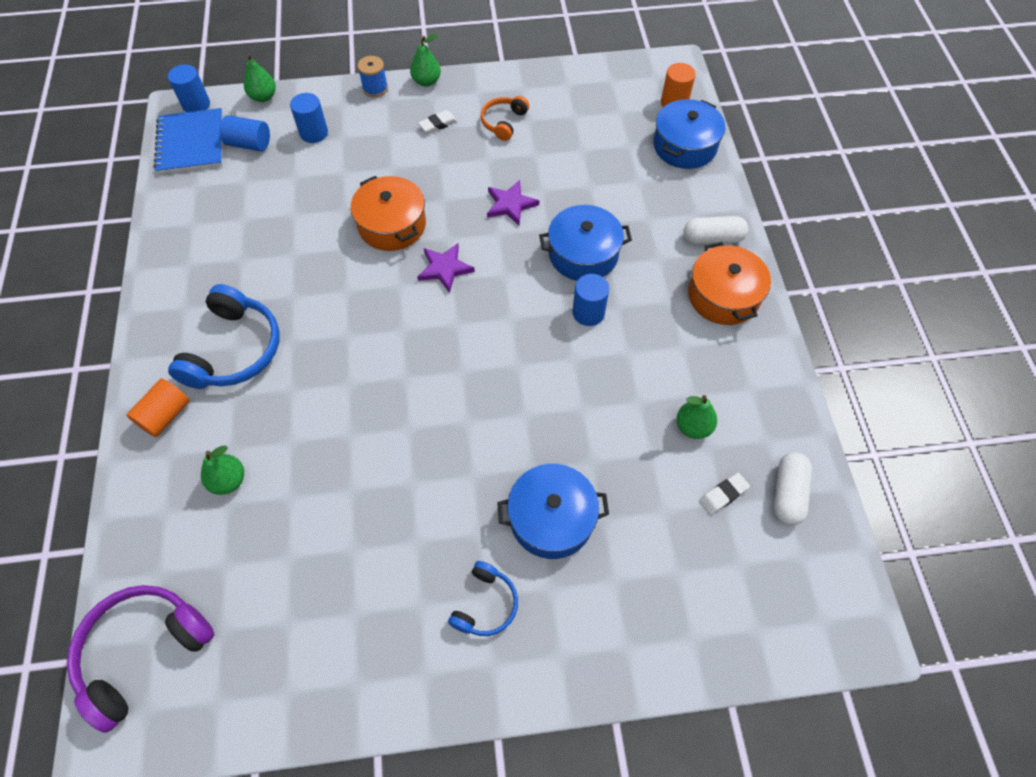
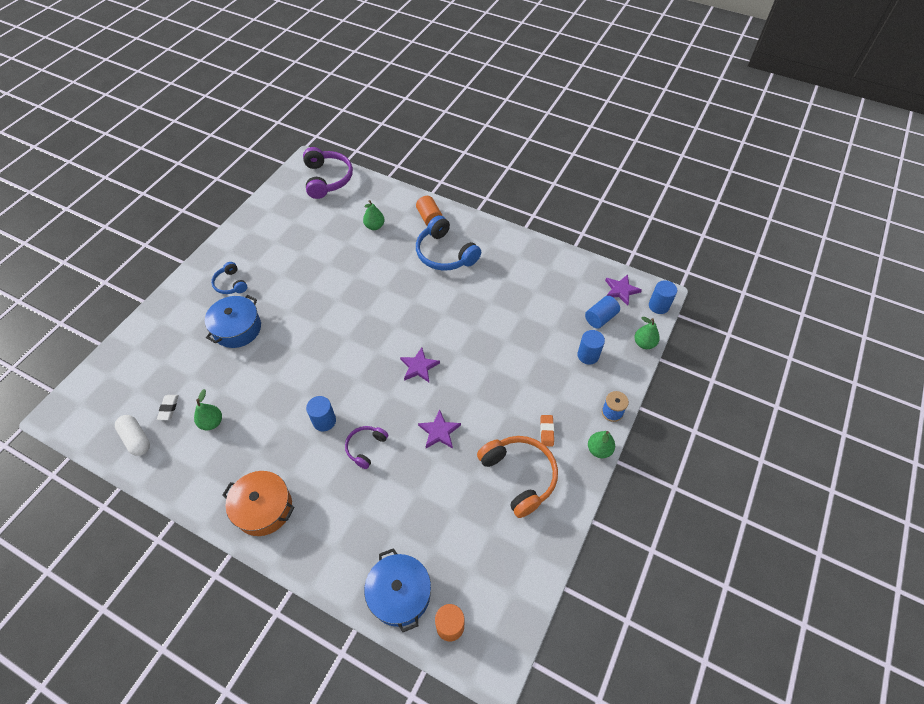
camera: 125 degrees right, 5 degrees down
(191, 143) = (621, 290): blue notebook -> purple star
(392, 225) = (474, 358): orange pot -> none
(438, 124) = (546, 431): white eraser -> orange eraser
(503, 122) = (519, 476): orange headphones -> orange headphones, size x1.80
(583, 254) = (365, 447): blue pot -> purple headphones
(712, 239) = (307, 540): white capsule -> none

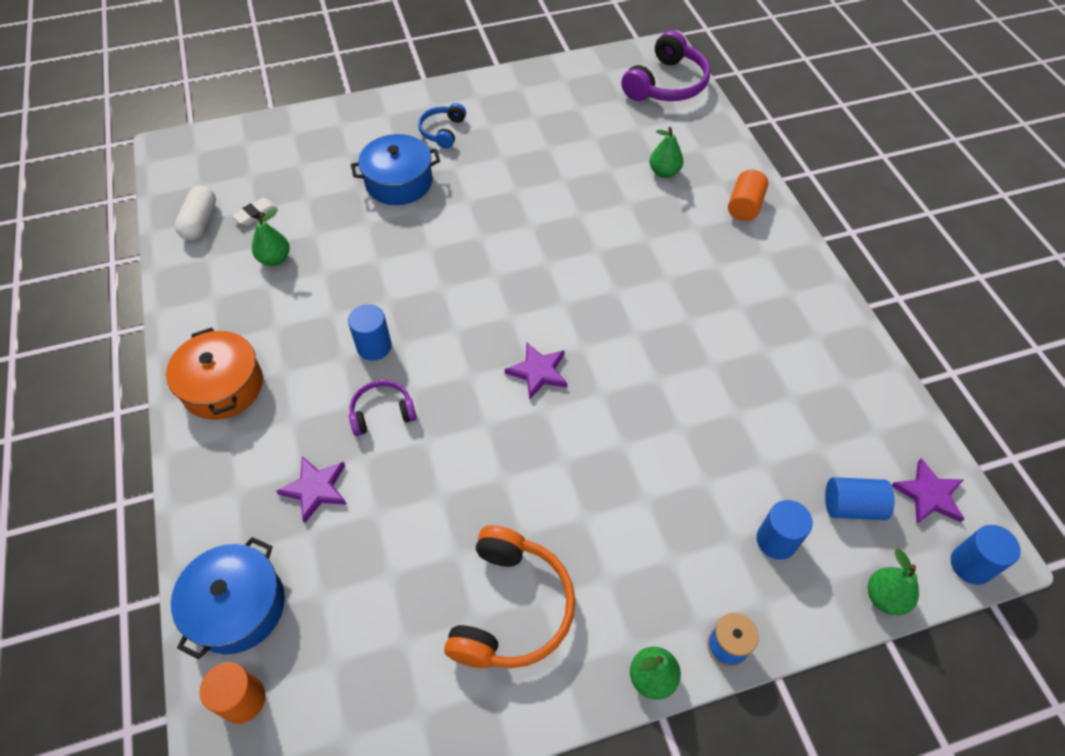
camera: 45 degrees right, 0 degrees up
(439, 431) = (478, 466): purple star -> purple star (316, 489)
(445, 254) = (717, 263): blue headphones -> none
(546, 431) = (607, 587): orange eraser -> none

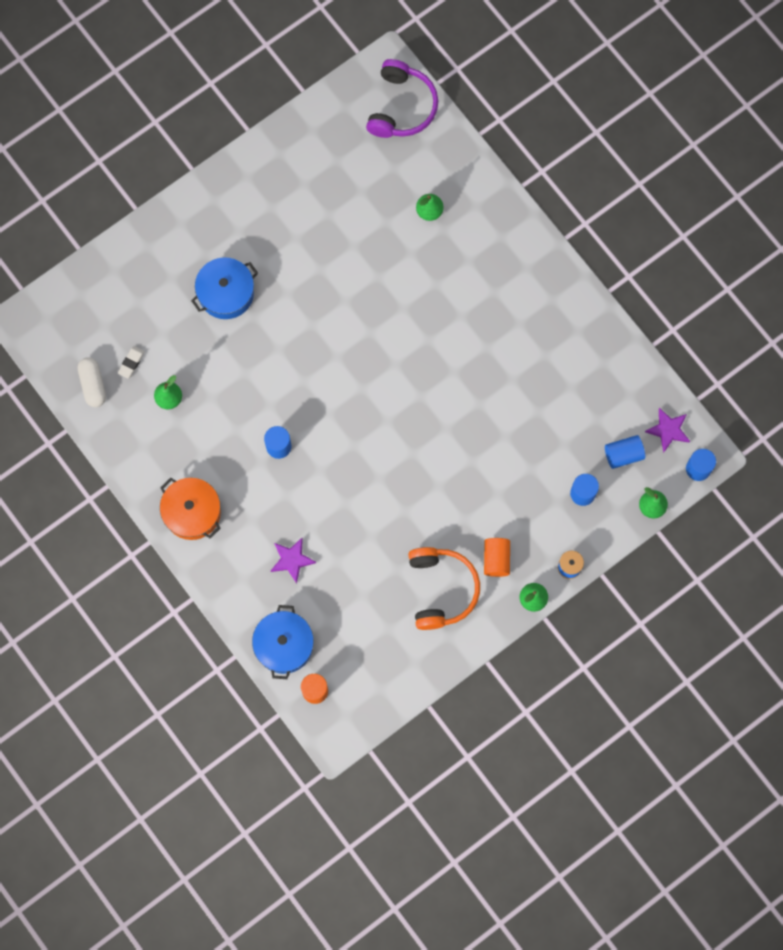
camera: 20 degrees left, 20 degrees up
(382, 412) = (308, 493): purple headphones -> none
(442, 131) = (236, 227): blue headphones -> none
(538, 372) = (398, 427): purple star -> none
(744, 206) = (500, 226): orange cylinder -> orange cylinder (496, 559)

